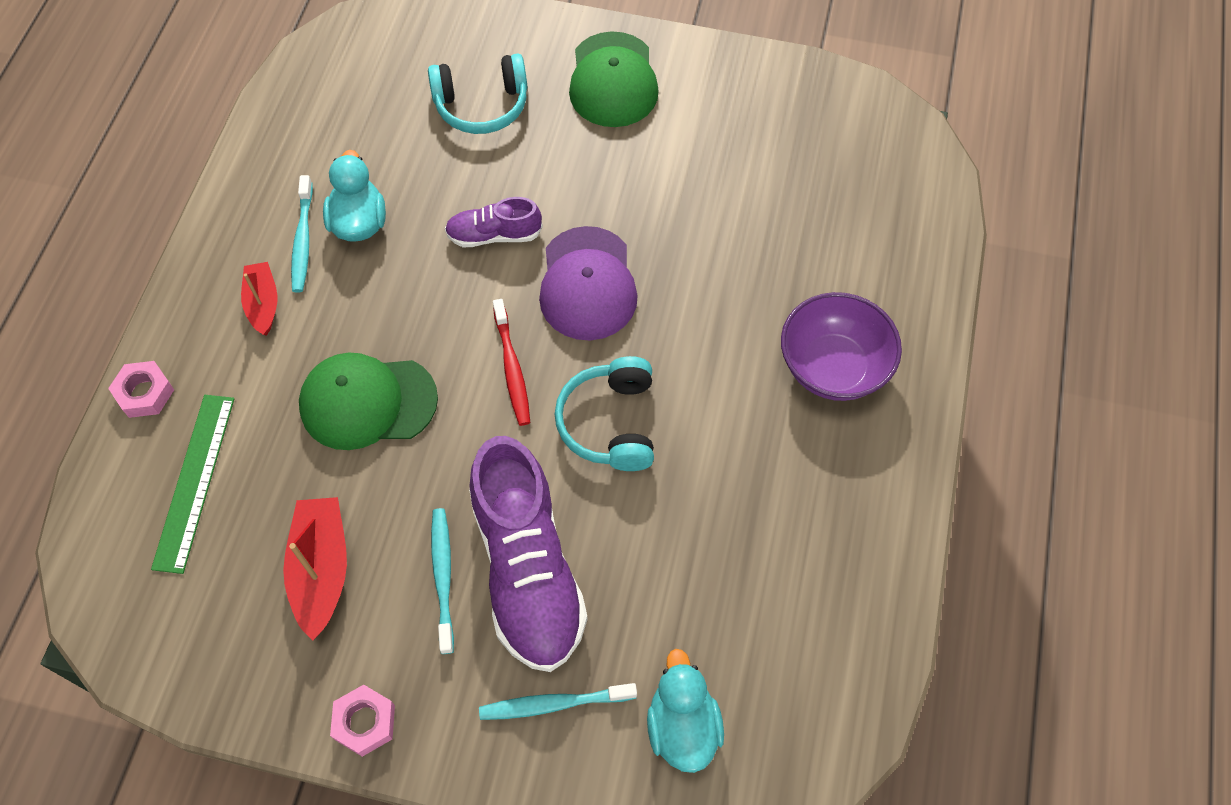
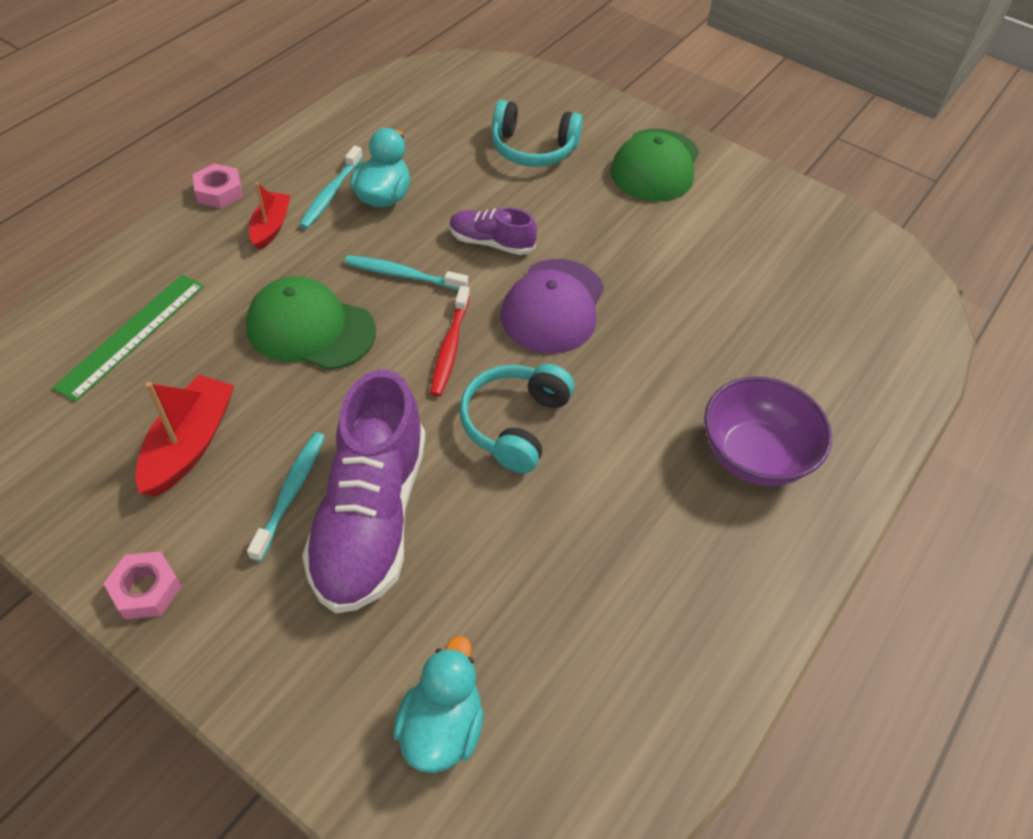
camera: 20 degrees right, 10 degrees down
(144, 393) = (137, 257): pink nut -> pink nut (219, 192)
(554, 704) = (327, 649): turquoise toothbrush -> turquoise toothbrush (403, 275)

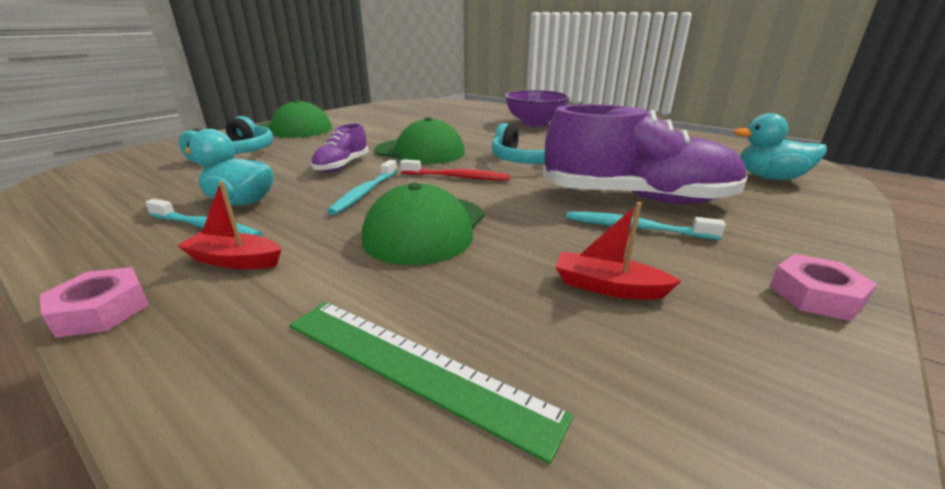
camera: 85 degrees left, 25 degrees down
(189, 445) = (608, 287): red boat -> red boat, size x0.64
(553, 306) = (420, 152): purple cap -> green cap

